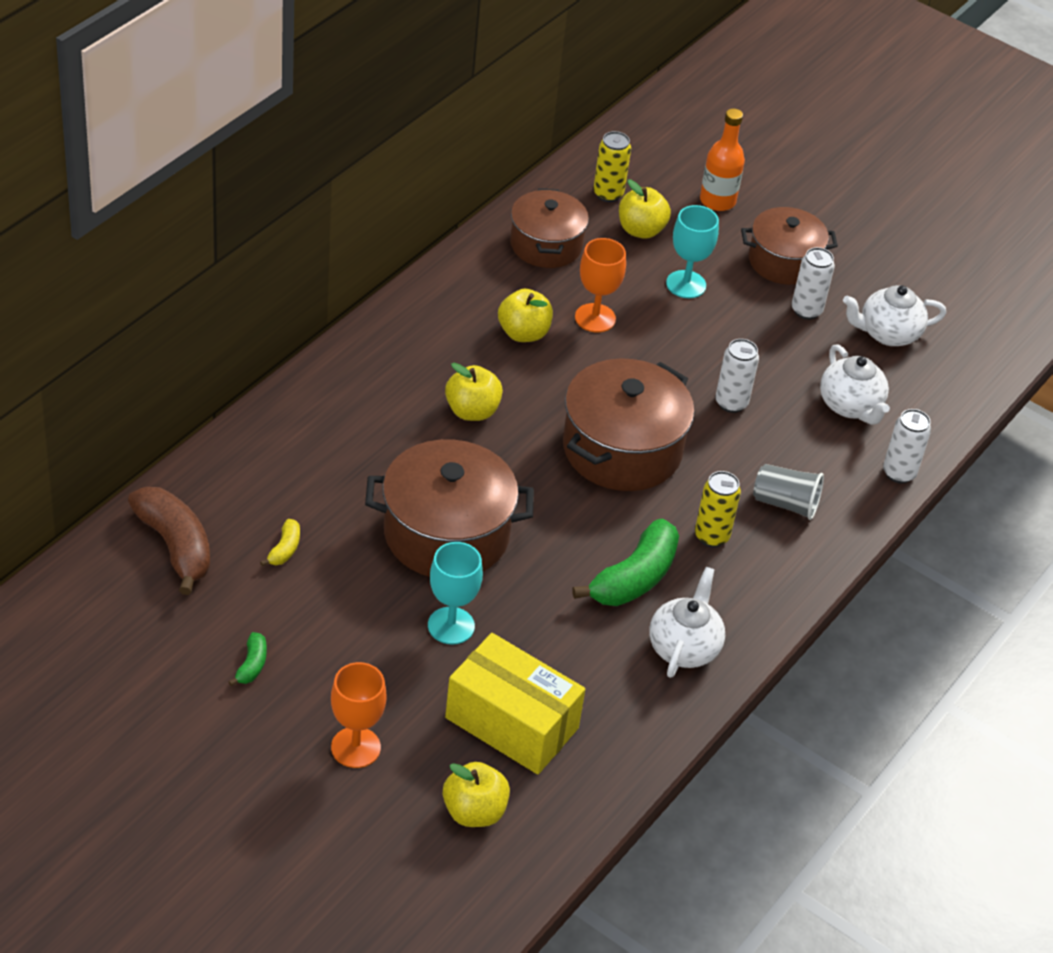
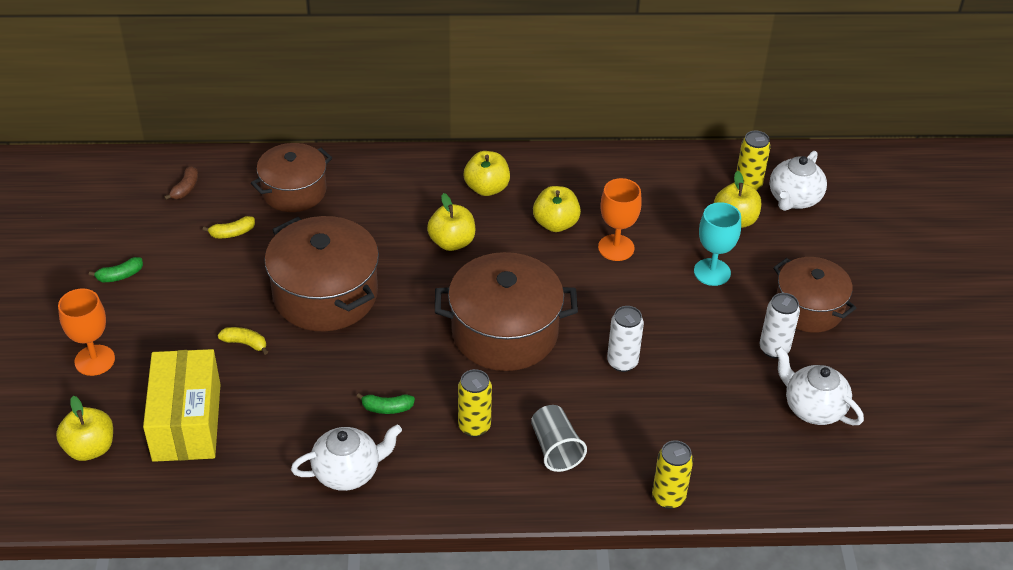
camera: 55 degrees right, 0 degrees up
(175, 546) = (185, 188): brown banana -> brown banana, size x0.47
(426, 345) = (486, 188): none -> yellow apple
(451, 626) = (245, 343): turquoise goblet -> yellow banana
(546, 245) = (655, 186): brown pot -> brown pot (294, 191)
(634, 578) = (387, 408): green banana -> green banana, size x0.47
(717, 201) = (822, 239): orange bottle -> none
(850, 406) = (704, 429): white teapot -> white teapot (794, 199)
(899, 473) = (668, 497): white can -> yellow can

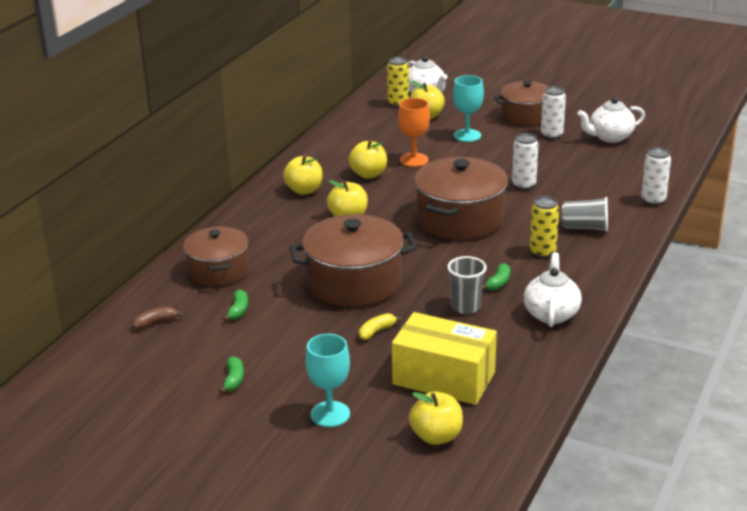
camera: 60 degrees left, 15 degrees down
(94, 360) = (330, 414): orange goblet -> turquoise goblet
(185, 188) = (155, 323): brown banana -> brown banana turned 75 degrees counterclockwise
(232, 233) = (238, 310): yellow banana -> green banana
(325, 396) = (466, 307): none -> grey cup
(668, 497) = (653, 200): yellow can -> white can

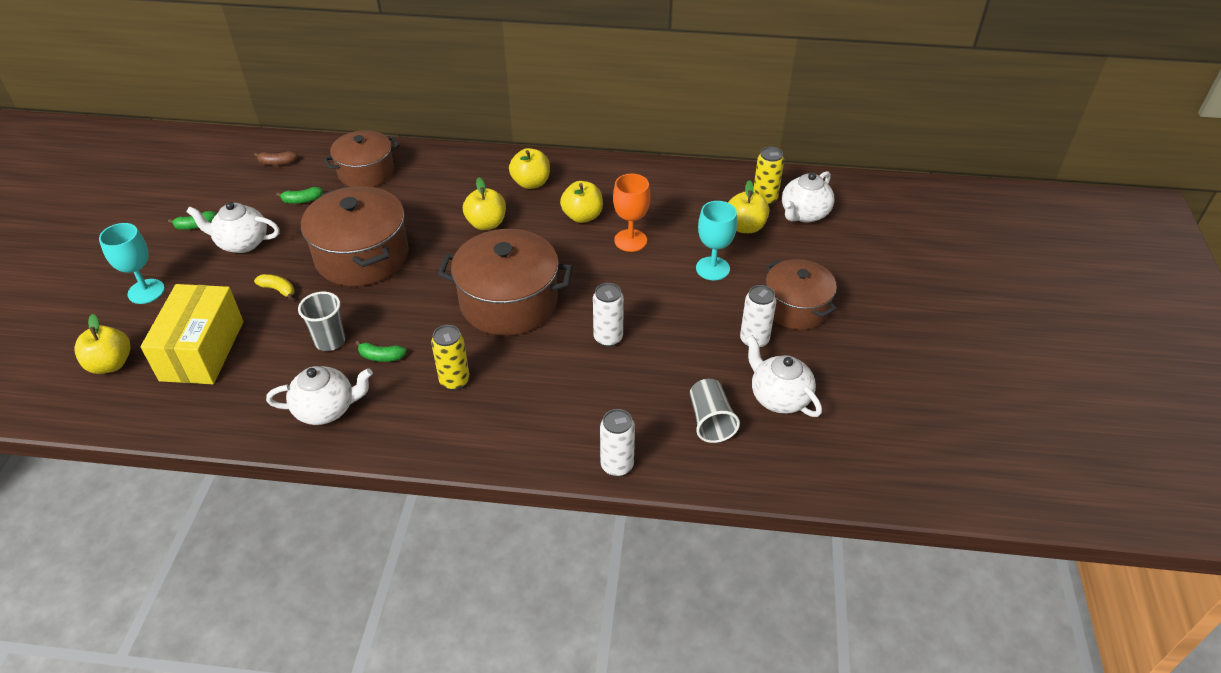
camera: 70 degrees right, 15 degrees up
(155, 323) = (277, 163): brown banana -> brown banana turned 135 degrees clockwise
(286, 350) = (242, 243): none -> white teapot
(585, 227) = (523, 408): grey cup -> grey cup (710, 421)

